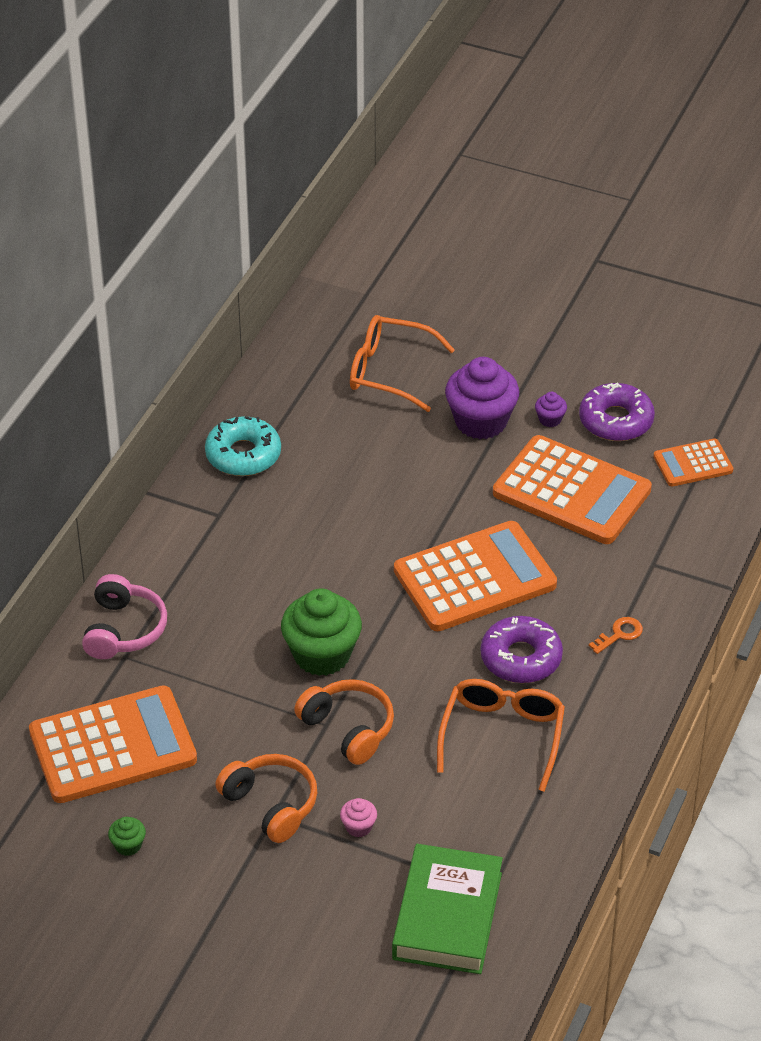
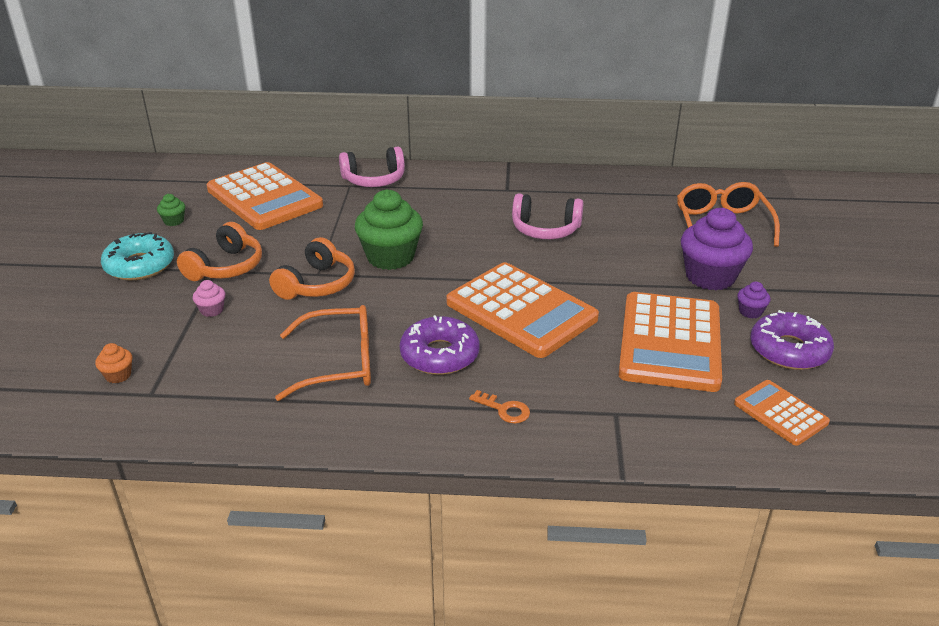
camera: 70 degrees right, 10 degrees down
(243, 455) = (574, 186): turquoise donut -> turquoise donut (140, 265)
(328, 511) = (545, 229): none -> pink headphones
(447, 916) = (118, 375): green book -> orange cupcake

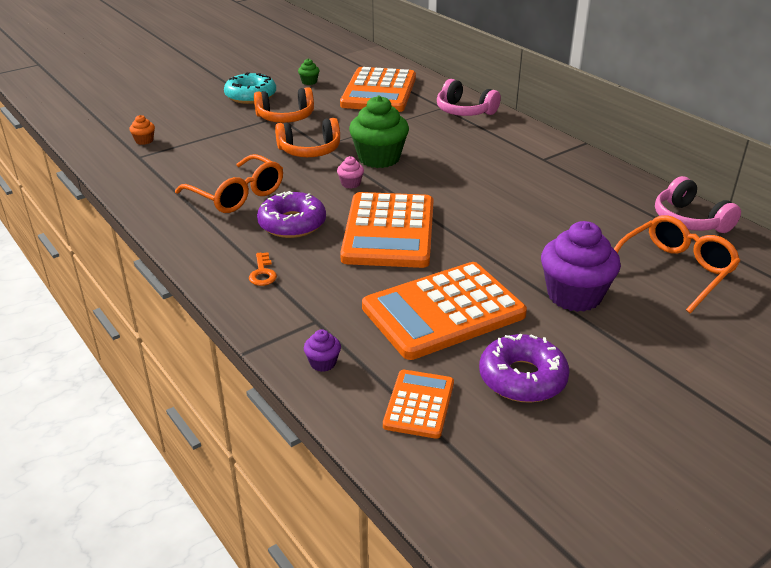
camera: 50 degrees right, 0 degrees up
(212, 310) = (237, 134): pink cupcake -> pink cupcake (350, 184)
(545, 229) = (515, 196): pink headphones -> pink headphones (689, 220)
(750, 312) = (552, 336): purple cupcake -> purple cupcake (323, 363)

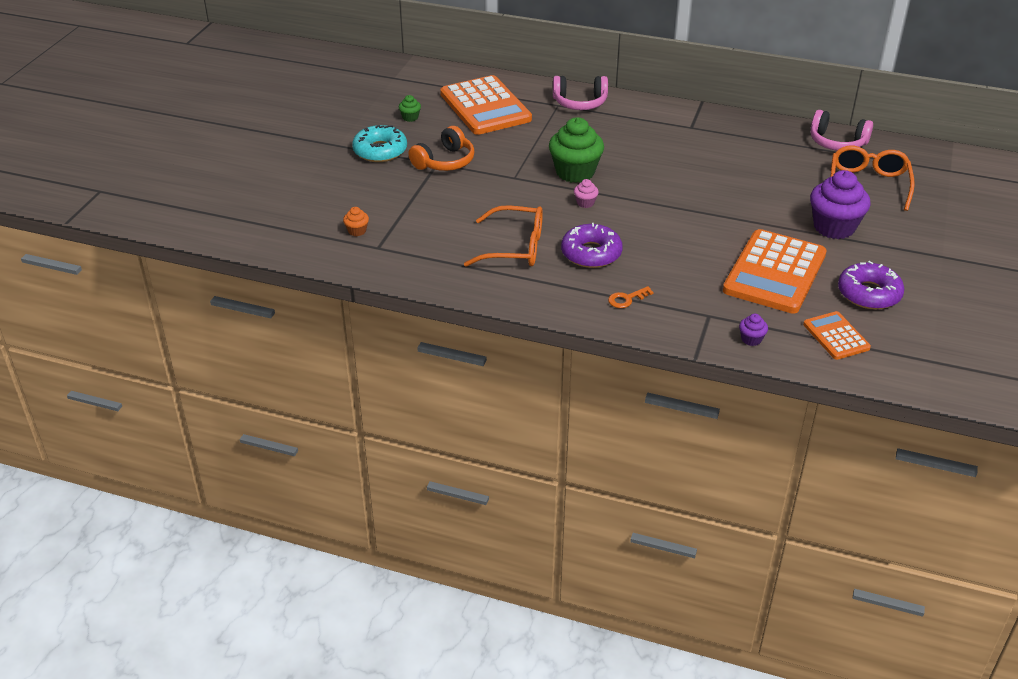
camera: 35 degrees left, 5 degrees up
(262, 273) = (626, 299): orange key -> orange key turned 105 degrees clockwise
(310, 150) = (511, 186): orange headphones -> none
(389, 231) = (665, 230): orange calculator -> none

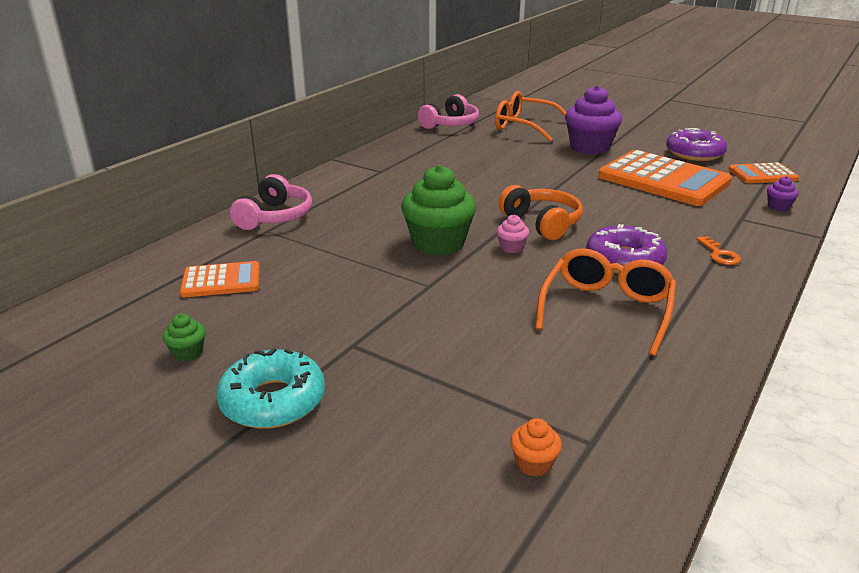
camera: 75 degrees left, 10 degrees down
(444, 161) = (352, 336): orange headphones -> orange headphones (542, 223)
(485, 107) = (221, 281): orange calculator -> orange calculator, size x0.51

